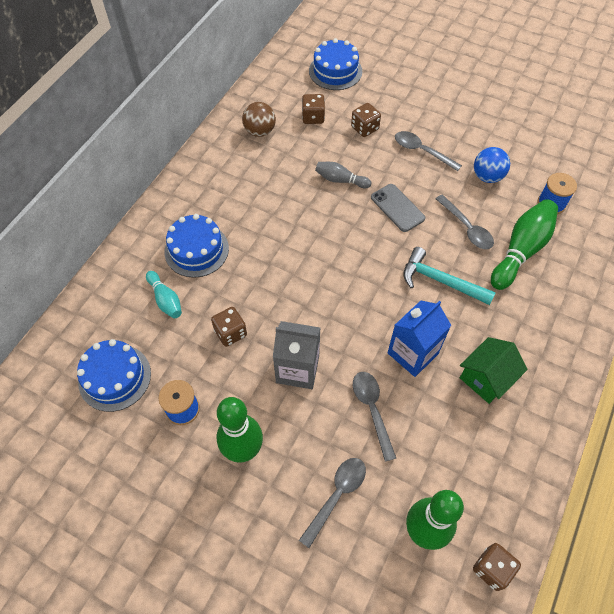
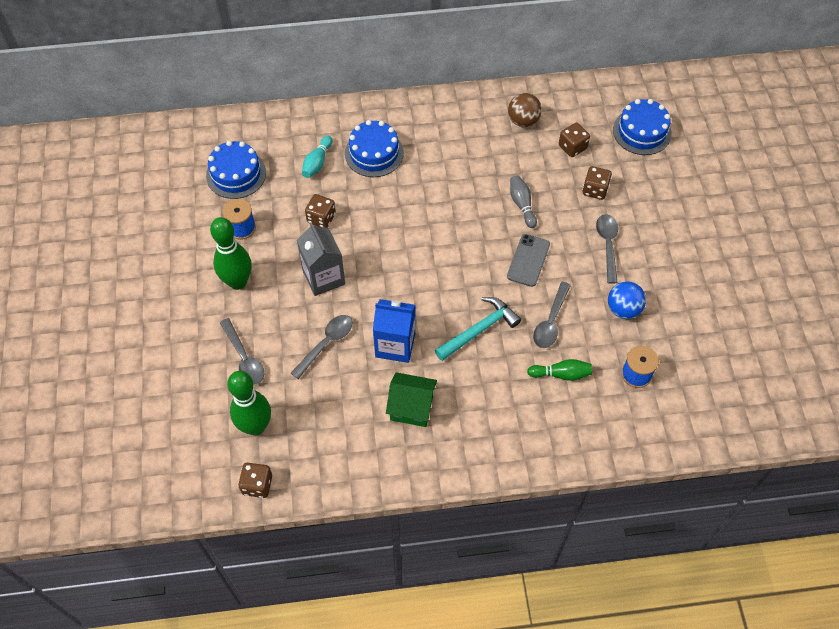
camera: 55 degrees right, 0 degrees up
(336, 496) = (244, 358): grey spoon -> grey spoon turned 60 degrees clockwise
(441, 281) = (479, 330): turquoise hammer -> turquoise hammer turned 60 degrees clockwise
(521, 250) = (561, 374): green bowling pin -> green bowling pin, size x0.56

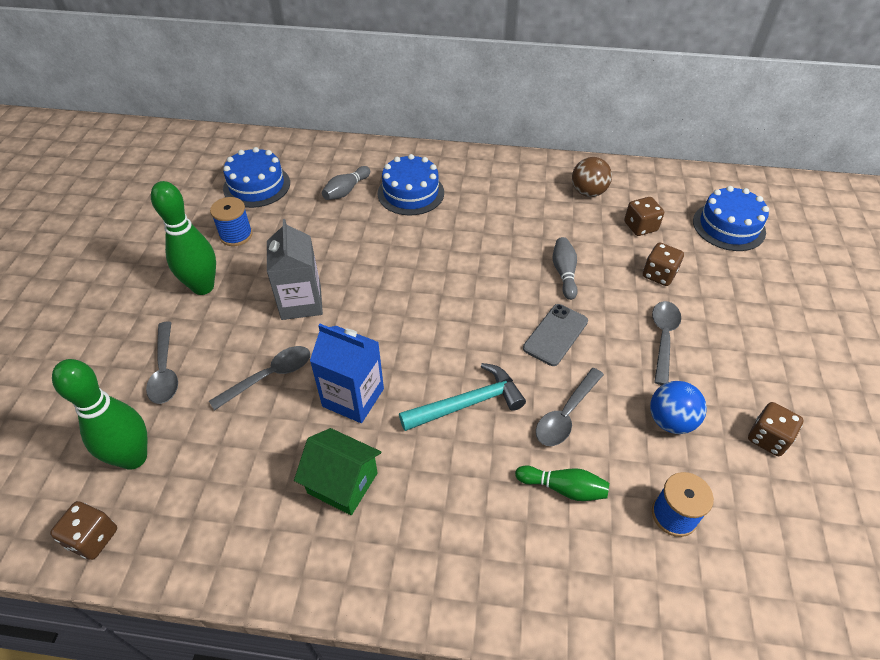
camera: 15 degrees right, 10 degrees down
(317, 162) = (346, 190): turquoise bowling pin -> grey bowling pin
(321, 218) = (326, 242): brown dice -> brown dice (767, 438)

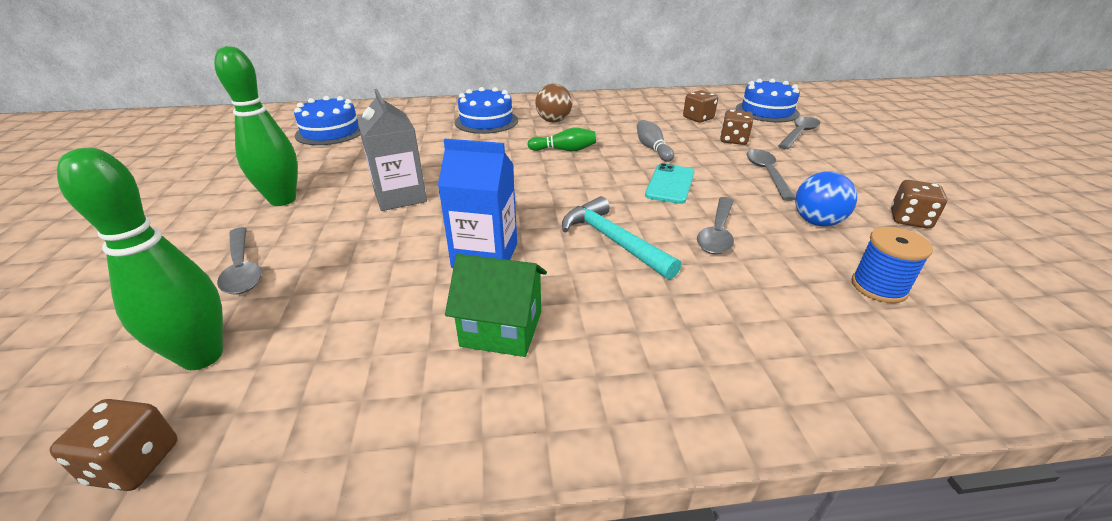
camera: 15 degrees left, 15 degrees down
(236, 235) = (315, 162): blue spool -> none
(269, 376) = (379, 254): grey spoon -> grey spoon (799, 134)
(346, 190) = (423, 126): grey bowling pin -> none
(467, 403) = (613, 241): turquoise hammer -> turquoise hammer turned 90 degrees counterclockwise
(555, 334) = (670, 184): grey phone -> turquoise phone
(563, 488) = (754, 287): green bowling pin -> green bowling pin (564, 150)
(588, 192) = (642, 106): brown ball -> brown ball (553, 121)

